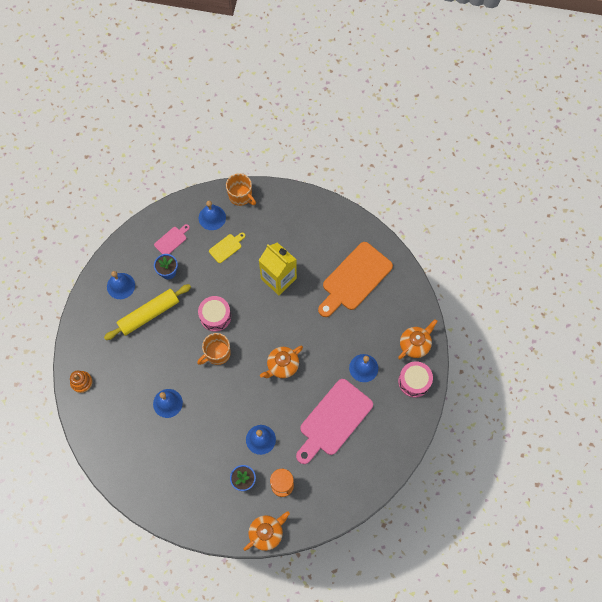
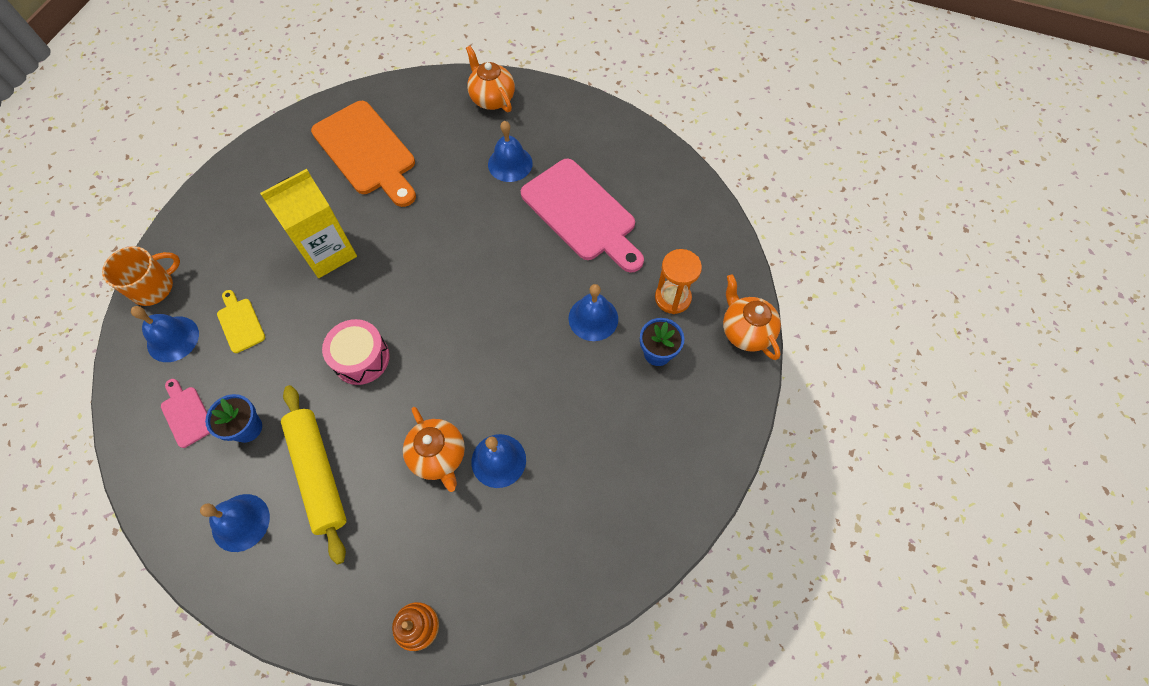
camera: 80 degrees left, 5 degrees down
(217, 353) = (429, 364): orange mug -> none
(282, 366) = (478, 269): orange teapot -> orange teapot (439, 456)
(414, 381) = (545, 108): pink drum -> none

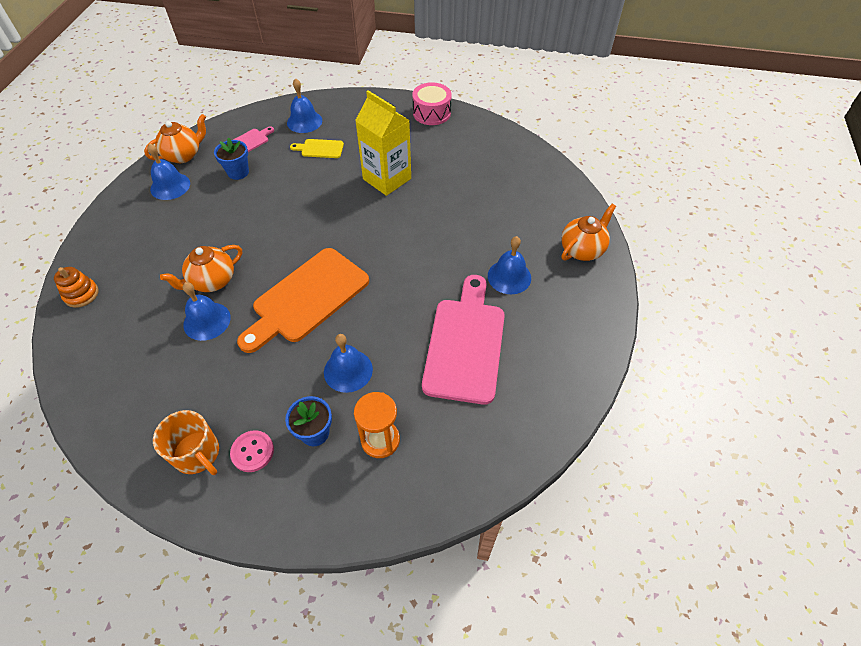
camera: 80 degrees right, 10 degrees down
(154, 287) = (343, 103): orange mug -> orange mug (197, 454)
(240, 323) = (320, 149): yellow cutting board -> yellow cutting board turned 135 degrees counterclockwise
(318, 473) = (202, 216): yellow rolling pin -> none
(361, 358) = (295, 218): pink drum -> pink drum (431, 113)
(367, 152) = (490, 179): orange cutting board -> orange cutting board (306, 298)
(582, 214) = (465, 344): pink cutting board -> pink cutting board turned 150 degrees clockwise
(670, 410) = (252, 452): none -> pink button
(745, 331) = (348, 521): orange teapot -> orange teapot (184, 155)

